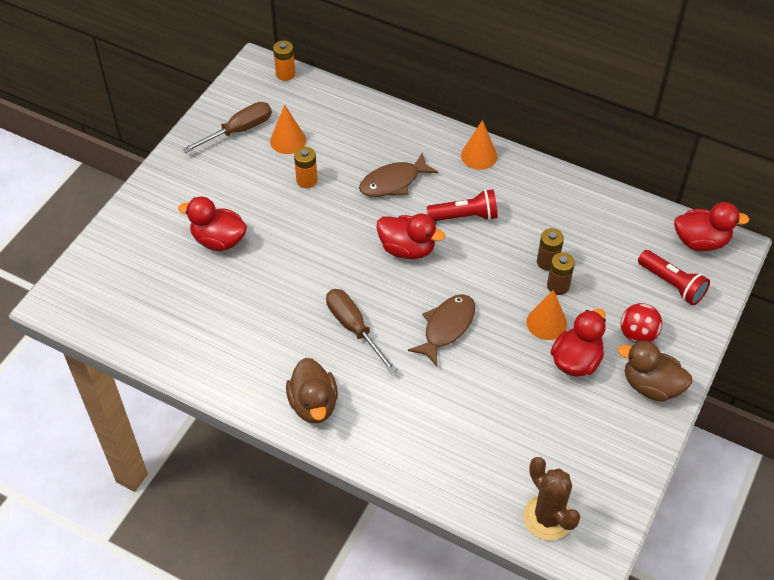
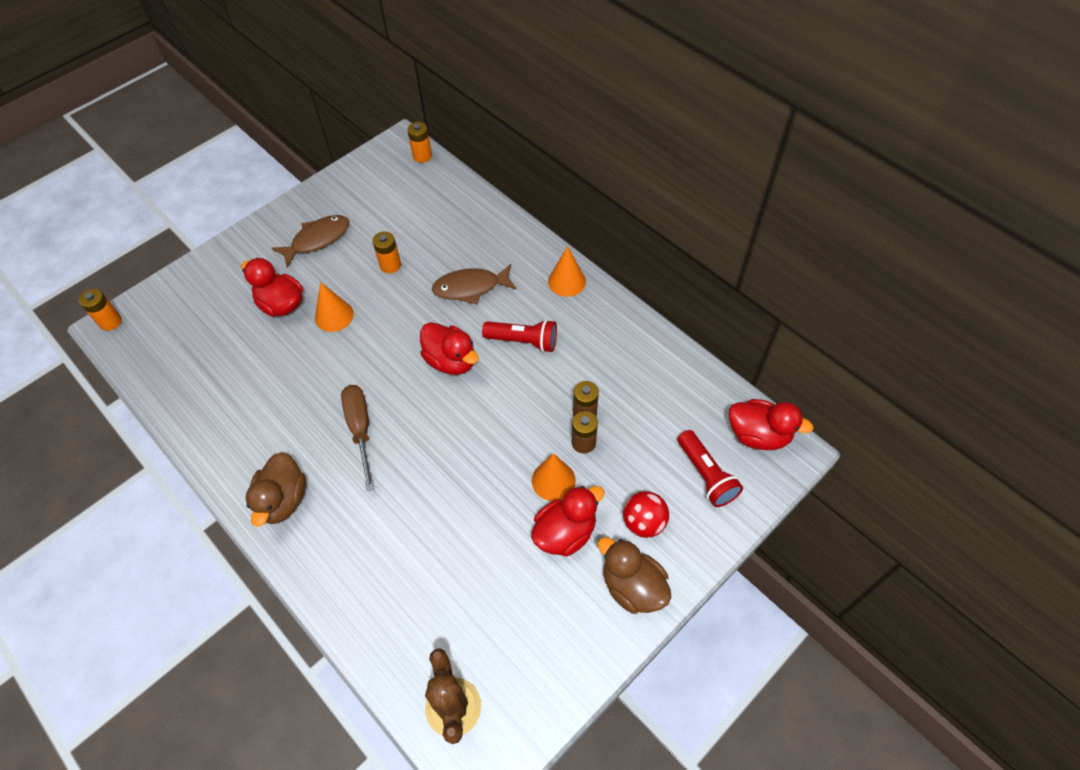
camera: 20 degrees right, 5 degrees up
(53, 298) = (110, 322): none -> orange battery
(239, 130) = (353, 201): brown screwdriver -> none
(288, 140) = (392, 221): orange cone -> orange cone (334, 316)
(446, 327) = (450, 455): brown fish -> brown fish (317, 239)

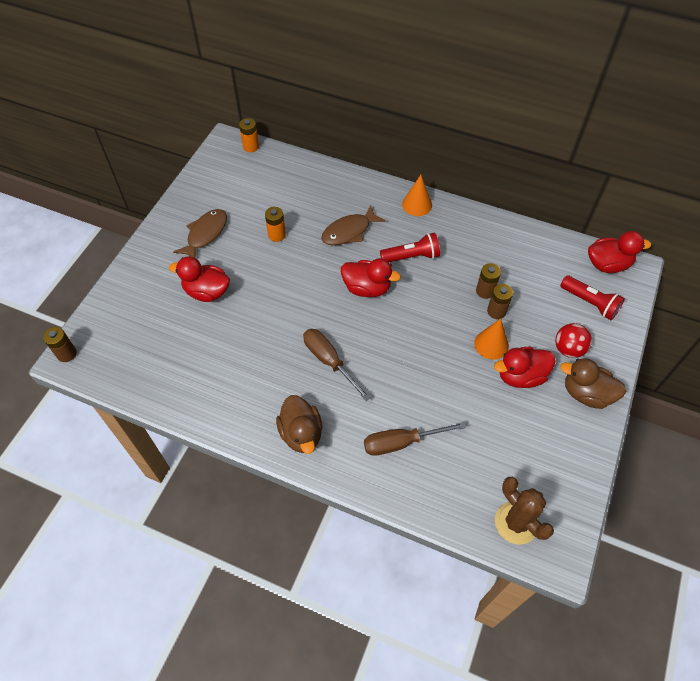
camera: 25 degrees left, 0 degrees up
(110, 322) = (66, 354): orange battery -> brown battery
(334, 316) = (255, 286): orange cone -> none
(381, 555) = (401, 442): none -> brown screwdriver
(565, 532) = (520, 376): red duck -> red duck turned 135 degrees counterclockwise

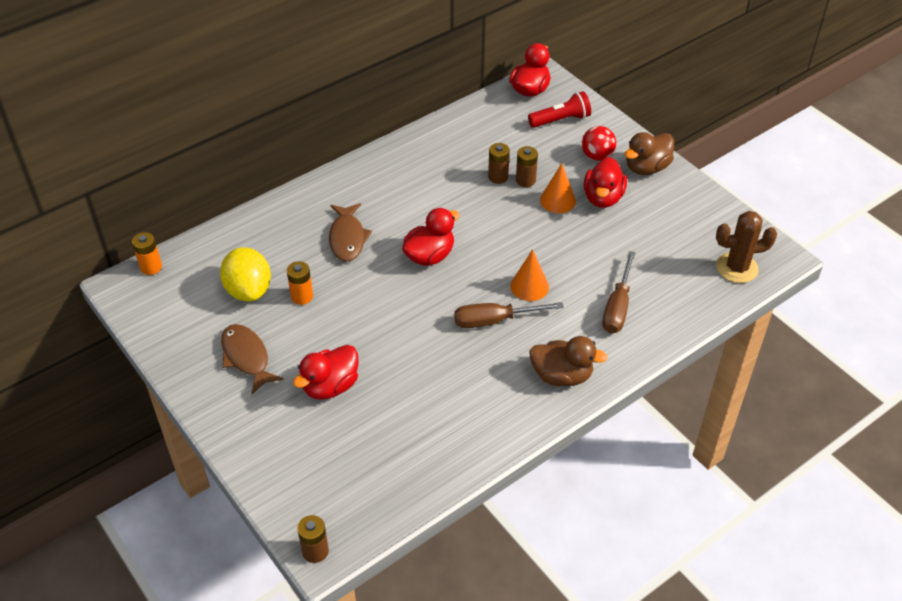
camera: 60 degrees left, 10 degrees down
(263, 204) = (248, 290): none -> yellow lemon
(411, 257) = (418, 207): red flashlight -> none
(417, 204) = (357, 174): orange cone -> orange cone (529, 286)

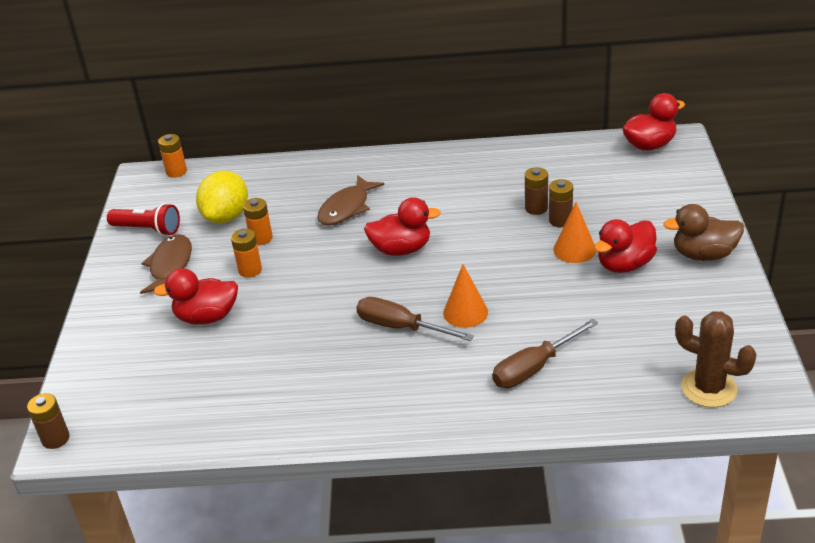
camera: 40 degrees right, 10 degrees down
(323, 329) = (250, 270): none -> orange battery
(561, 120) = (654, 181): red flashlight -> red flashlight (148, 229)
(562, 376) = (412, 403): brown duck -> none
(597, 156) = (659, 225): red ball -> none

